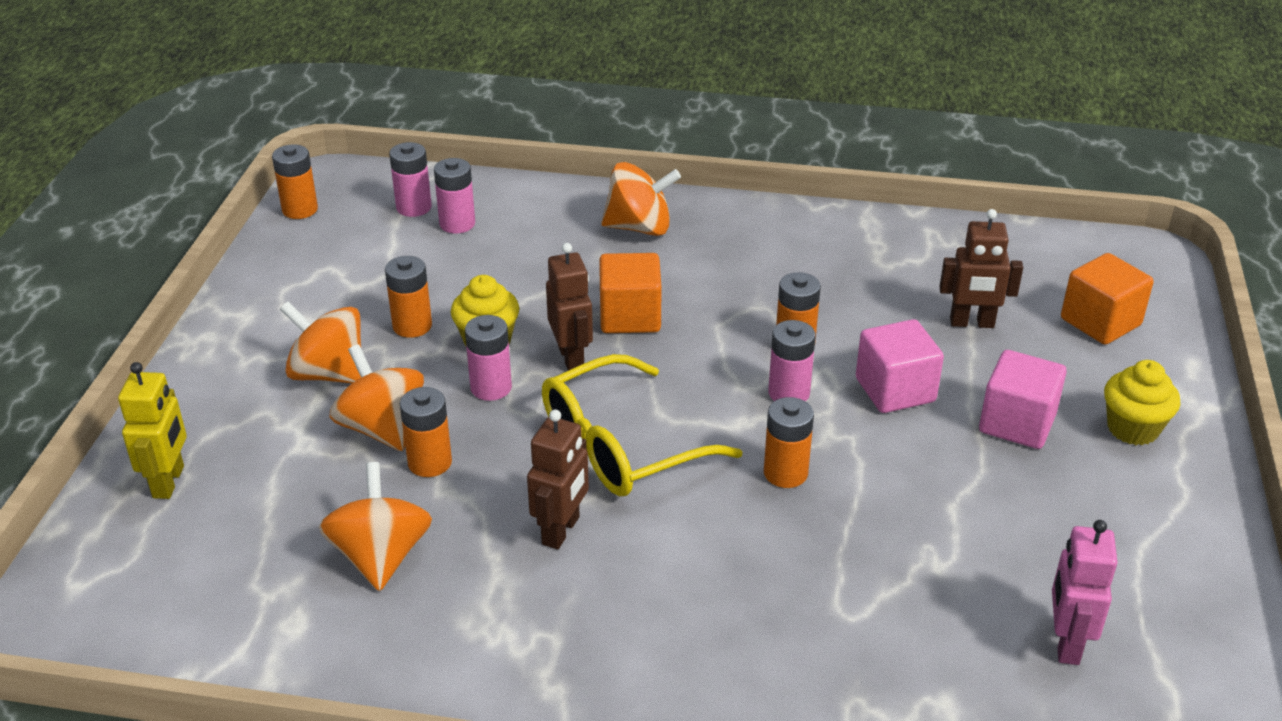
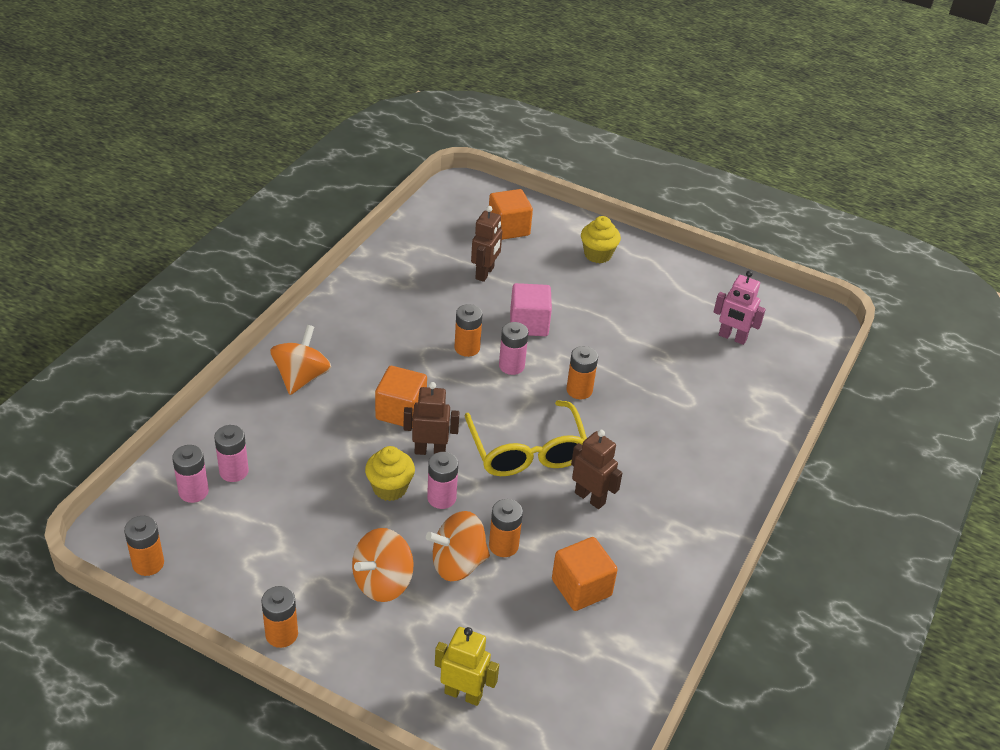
camera: 75 degrees left, 5 degrees up
(381, 556) = (581, 587): orange spinning top -> orange cube
(412, 326) = (350, 524): orange battery -> orange battery (281, 634)
(1017, 423) = (576, 291): pink cube -> none

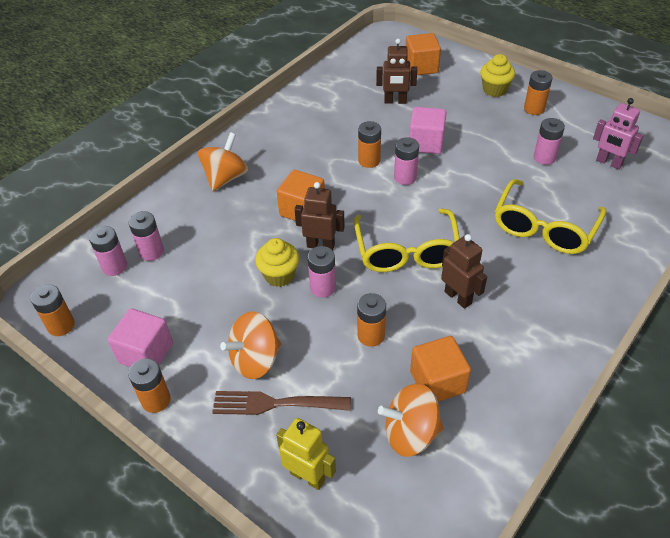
camera: 15 degrees right, 5 degrees up
(257, 585) = (146, 353): none -> pink cube
(415, 625) = (276, 403): none -> brown fork
(458, 563) = (326, 348): orange spinning top -> orange spinning top (410, 433)
(485, 273) = (395, 101): brown robot -> brown robot turned 60 degrees clockwise
(579, 390) = (462, 201): orange battery -> orange battery (534, 109)
(662, 335) = (544, 158): none -> pink battery
(671, 416) = (544, 228): none -> yellow glasses

